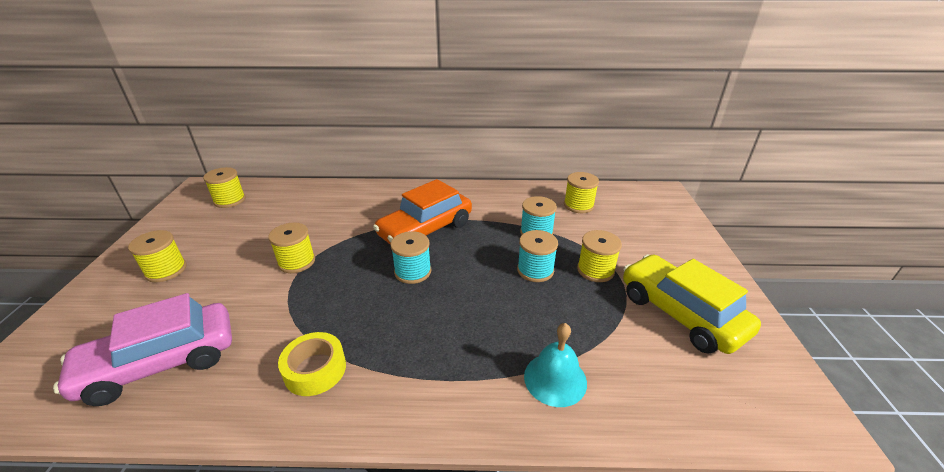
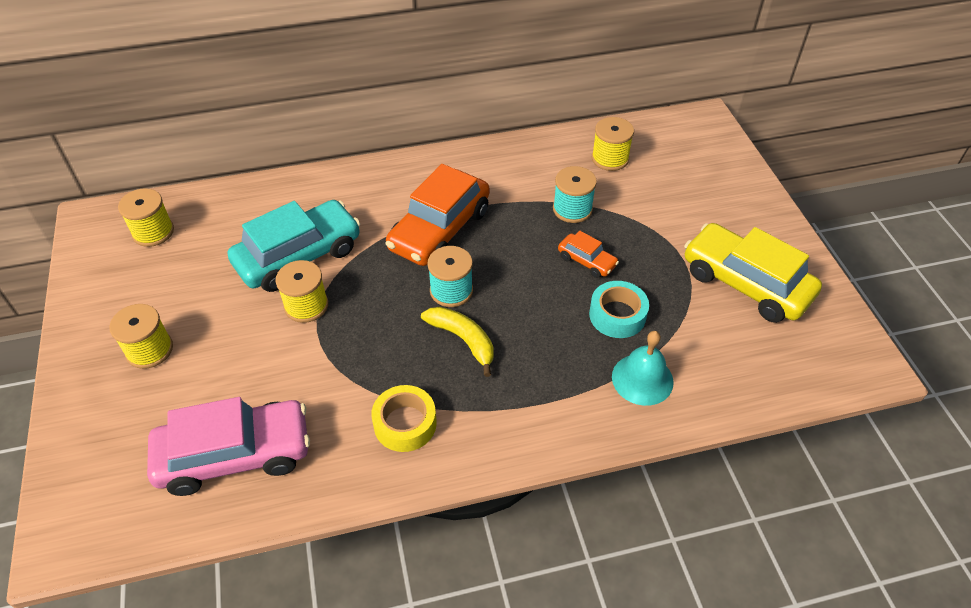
camera: 15 degrees left, 15 degrees up
(161, 363) = (235, 455): pink car -> pink car turned 150 degrees counterclockwise
(313, 229) = (298, 256): none -> turquoise car
(403, 310) = (463, 340): none -> yellow banana
(535, 270) = (587, 261): turquoise spool -> orange car
(548, 317) = (617, 315): none -> turquoise tape
(595, 270) = (651, 248): yellow spool -> none

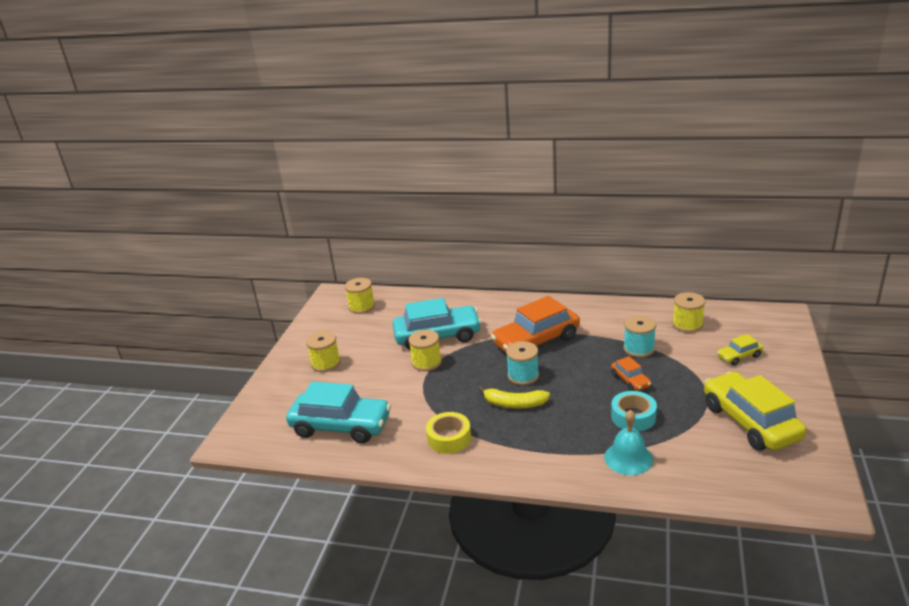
camera: 30 degrees right, 20 degrees down
(235, 455) = (341, 426): pink car -> turquoise car
(463, 340) = (514, 404): yellow banana -> yellow banana turned 120 degrees clockwise
(688, 192) = (739, 356): none -> yellow car

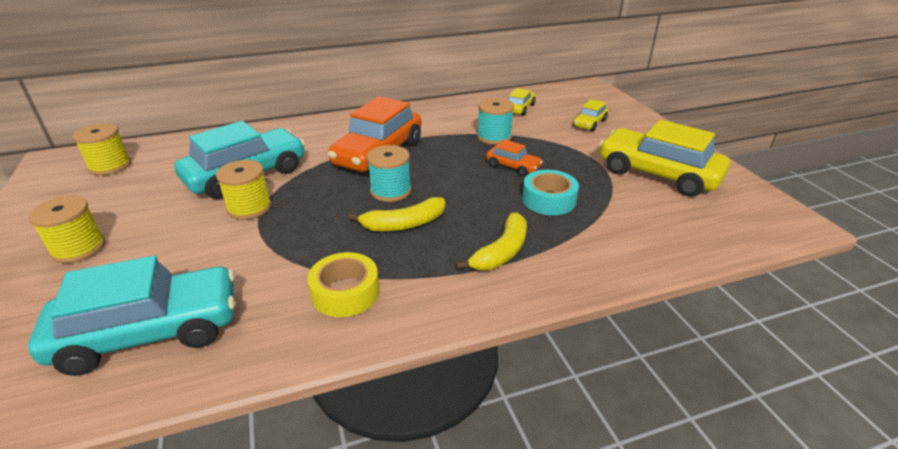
camera: 35 degrees left, 5 degrees up
(564, 444) = (501, 251): none -> yellow banana
(628, 458) = (584, 243): turquoise bell -> none
(687, 325) = (519, 108): yellow spool -> yellow car

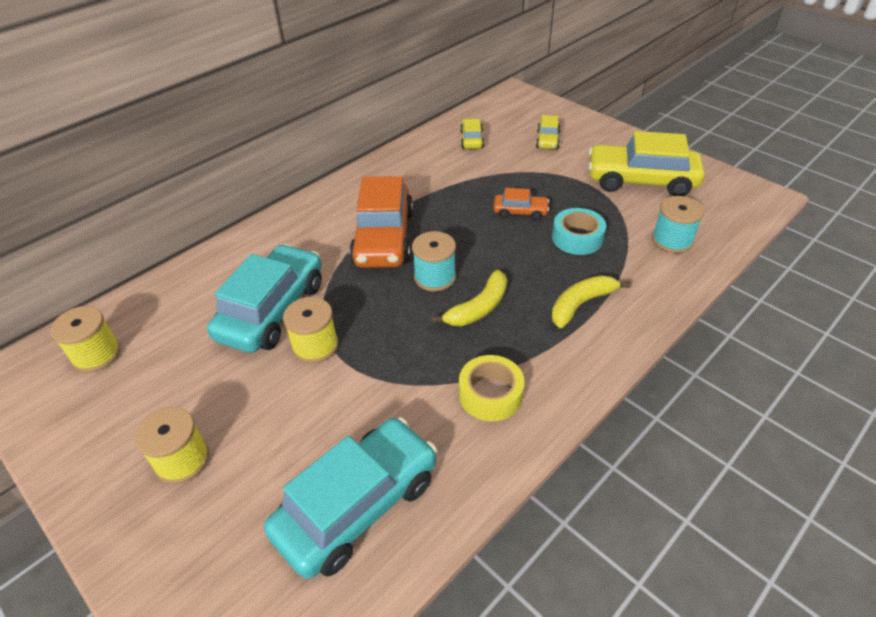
camera: 25 degrees left, 10 degrees up
(494, 137) = (476, 182): turquoise spool -> turquoise spool (672, 240)
(501, 251) = (581, 304): yellow banana -> yellow banana turned 135 degrees counterclockwise

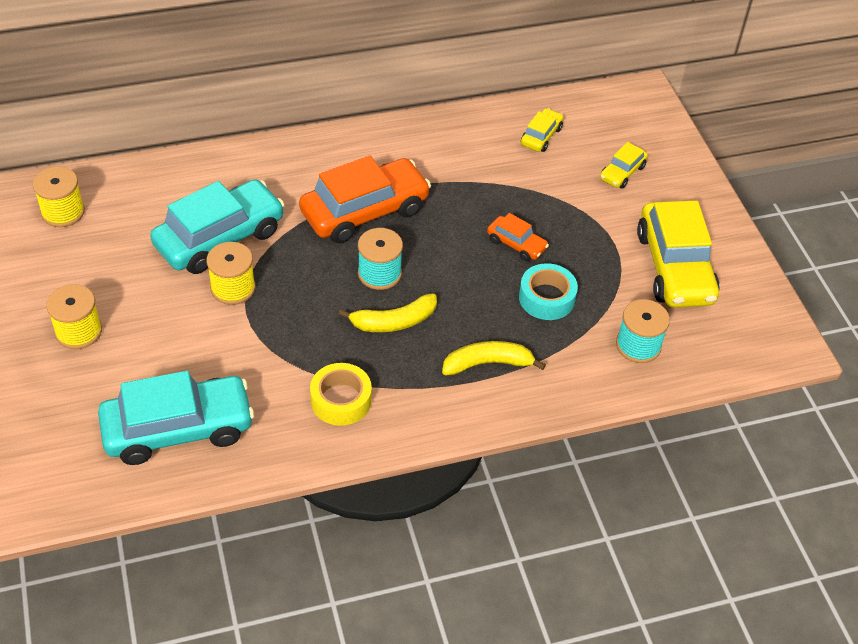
camera: 25 degrees right, 5 degrees up
(384, 238) = (364, 211): orange car -> orange car turned 150 degrees counterclockwise
(641, 181) = (675, 267): yellow car -> yellow car turned 135 degrees counterclockwise

